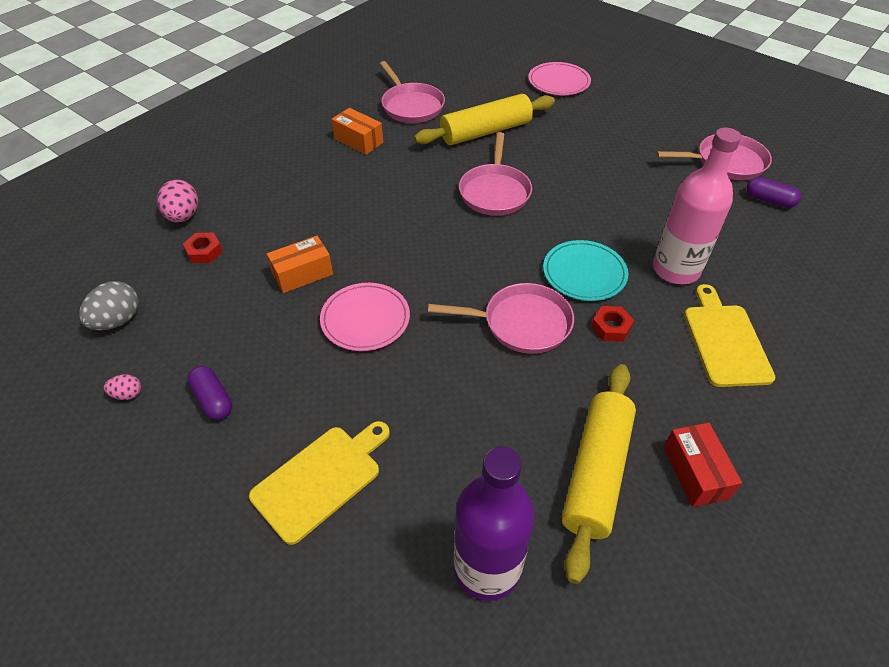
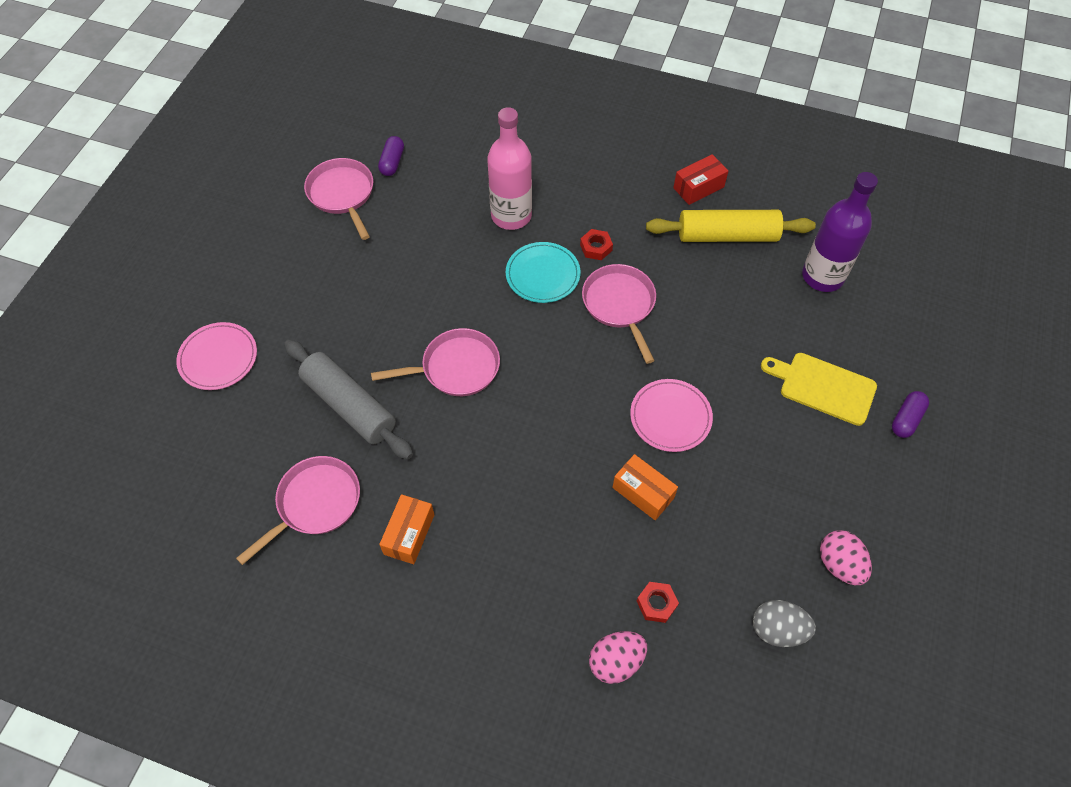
camera: 110 degrees left, 10 degrees up
(128, 394) = (839, 564): pink egg -> pink egg, size x1.86
(213, 399) = (806, 493): purple capsule -> purple capsule (906, 419)
(486, 132) = (349, 405): yellow rolling pin -> grey rolling pin
(725, 341) = (577, 180): yellow cutting board -> none

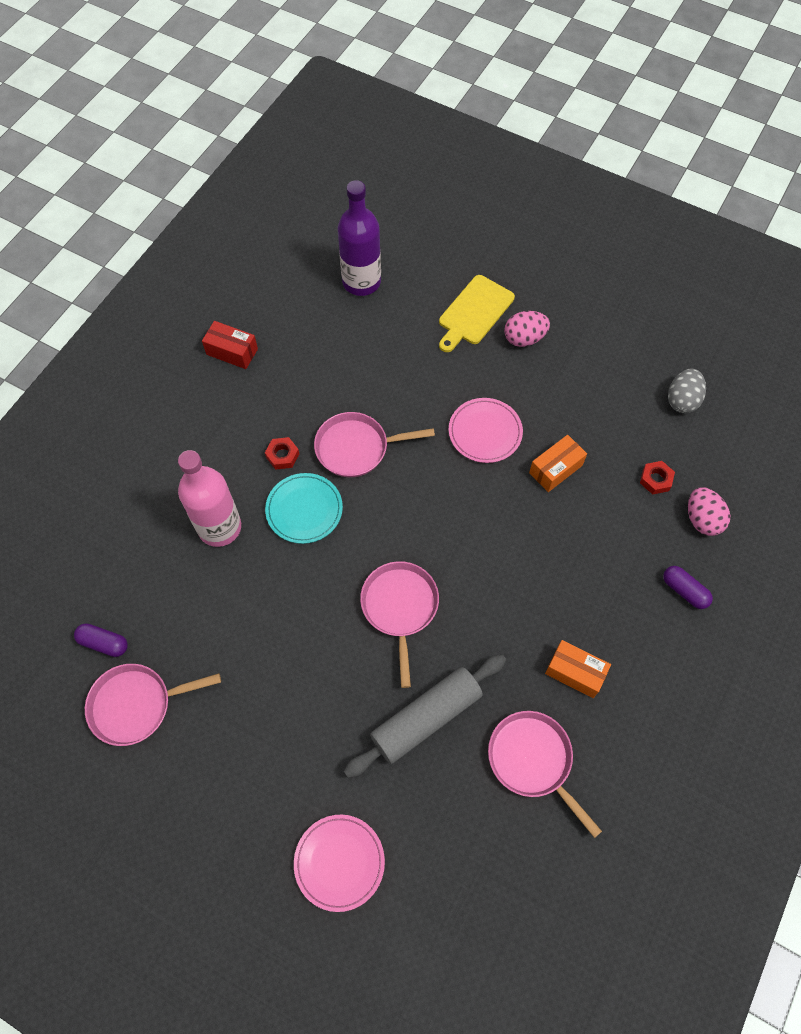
camera: 80 degrees left, 5 degrees up
(698, 187) = (232, 352): red box -> red box turned 45 degrees counterclockwise
(727, 236) = (297, 342): yellow rolling pin -> none
(839, 564) = (632, 345): pink egg -> pink egg (524, 338)
(906, 419) = (513, 265): purple capsule -> purple capsule (684, 591)

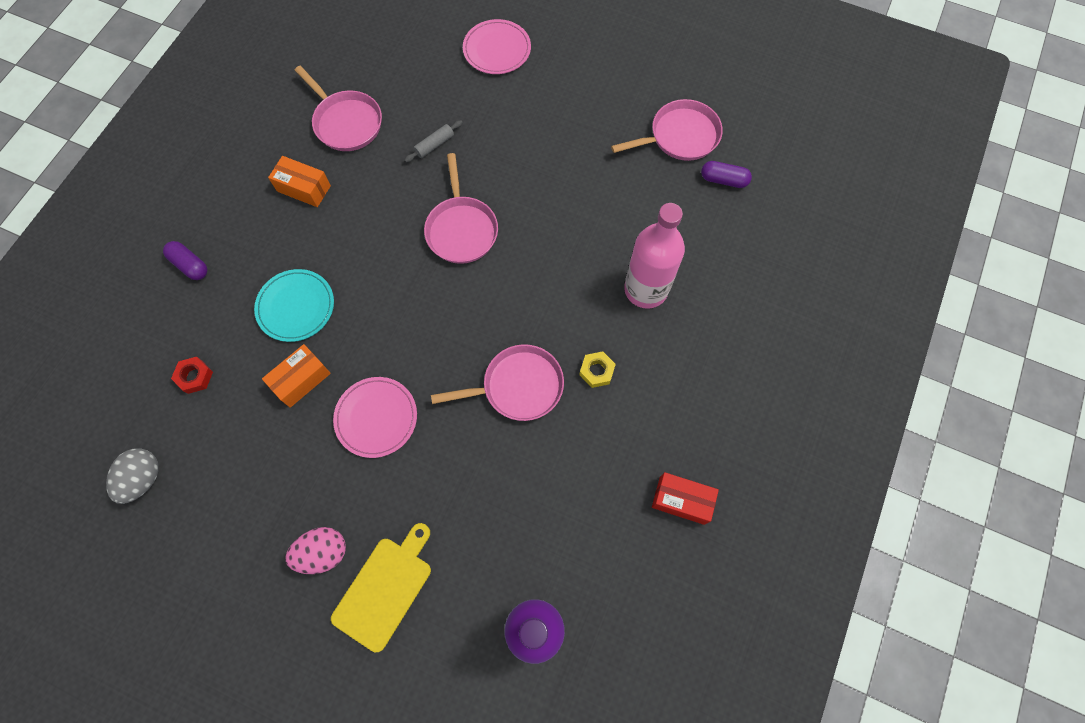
camera: 175 degrees right, 5 degrees up
(282, 455) = (597, 371): red nut -> yellow nut
(304, 510) = (564, 314): turquoise plate -> turquoise plate (296, 307)
(426, 718) = (434, 145): grey rolling pin -> grey rolling pin, size x0.43
(702, 519) = (155, 337): pink egg -> none

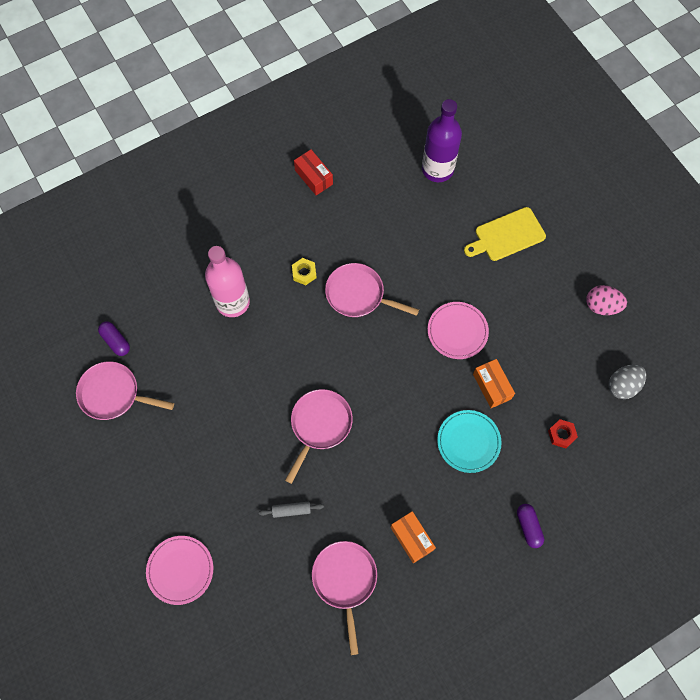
camera: 145 degrees left, 0 degrees up
(301, 380) = (492, 386): orange box -> orange box turned 75 degrees clockwise
(323, 552) = (532, 275): pink egg -> pink egg (601, 306)

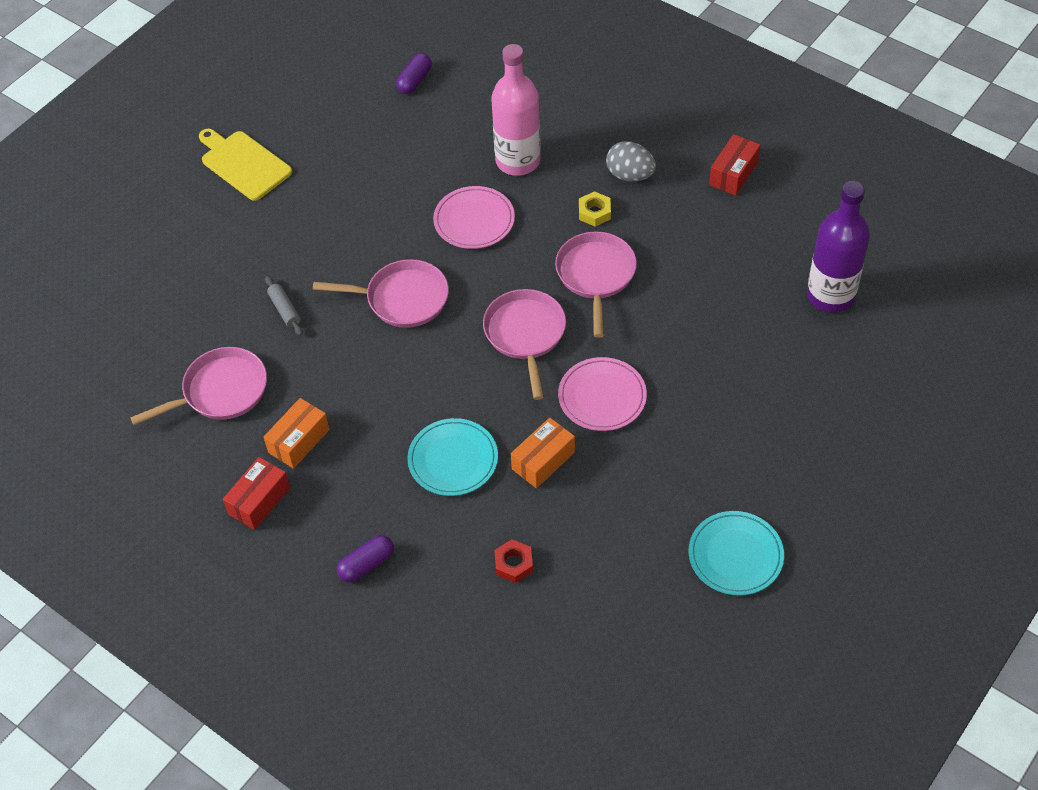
camera: 70 degrees right, 15 degrees down
(113, 394) = (351, 103): pink pan -> pink pan (525, 335)
(180, 570) = (175, 236): pink plate -> pink plate (474, 220)
(451, 582) = (259, 501): none -> red box
(507, 235) = (778, 406): yellow cutting board -> yellow cutting board (244, 164)
(601, 306) = (735, 555): pink egg -> turquoise plate
(622, 385) = (624, 619): grey egg -> grey egg (630, 175)

